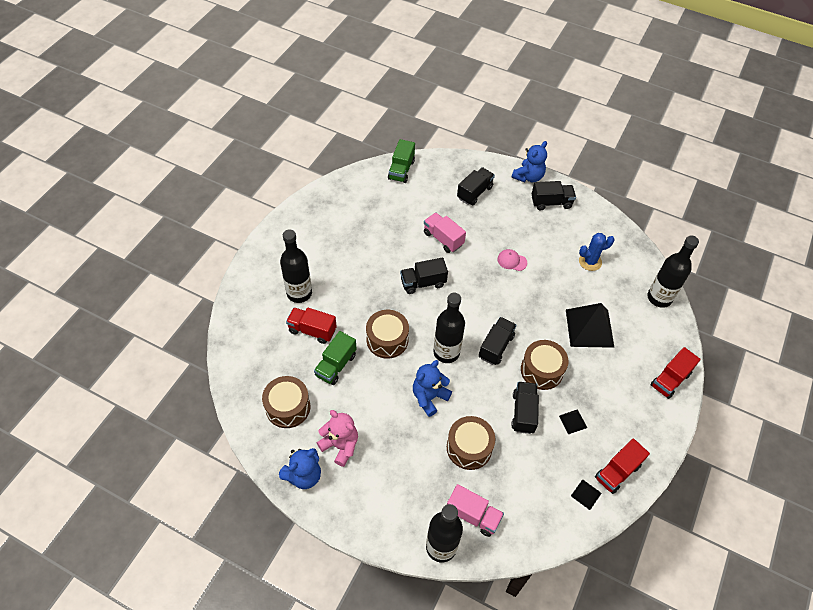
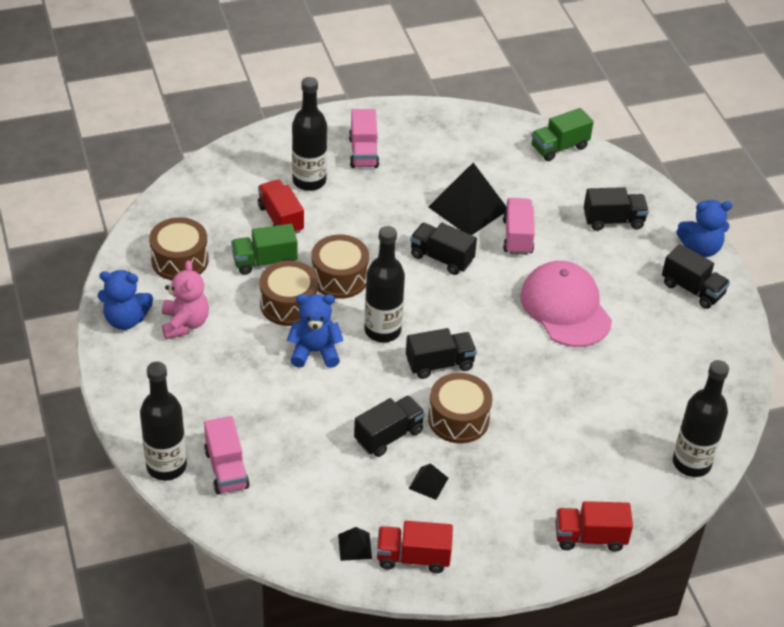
camera: 45 degrees right, 10 degrees down
(307, 251) = (363, 152): none -> pink truck
(469, 448) = (296, 419): brown drum -> brown drum (289, 304)
(512, 261) = (565, 308): pink cap -> pink cap, size x2.39
(589, 328) = (565, 426): black pyramid -> black pyramid (468, 208)
(590, 261) = (657, 372): blue cactus -> none

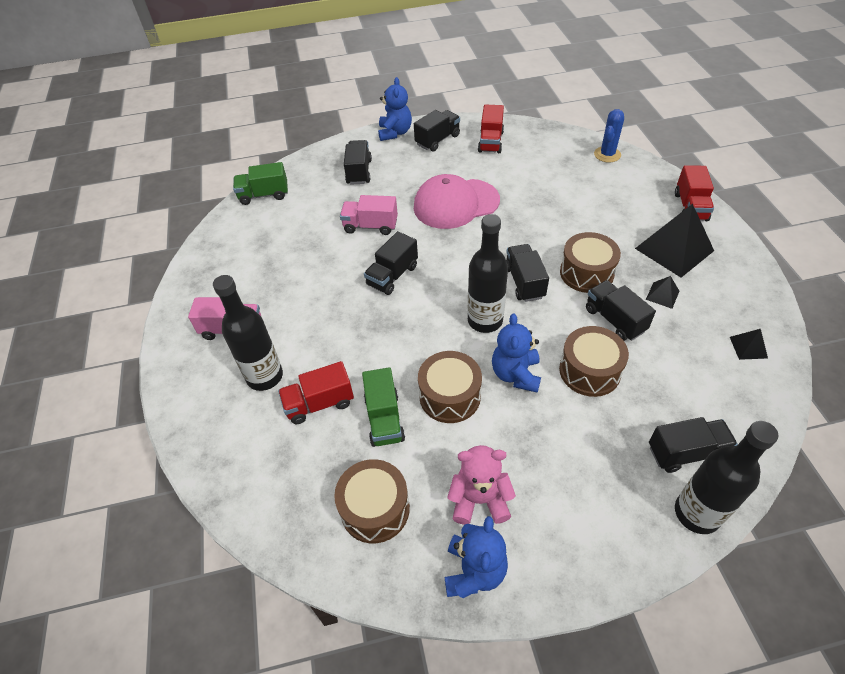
camera: 80 degrees left, 5 degrees up
(226, 469) = (686, 452): pink truck -> black truck
(339, 277) = (413, 352): brown drum -> brown drum (589, 371)
(413, 557) = (746, 308): red truck -> red truck (490, 142)
(468, 208) = (329, 255): black pyramid -> black pyramid (674, 249)
(559, 147) = (264, 195): green truck -> green truck turned 105 degrees clockwise
(691, 463) = (607, 154): black bottle -> blue cactus

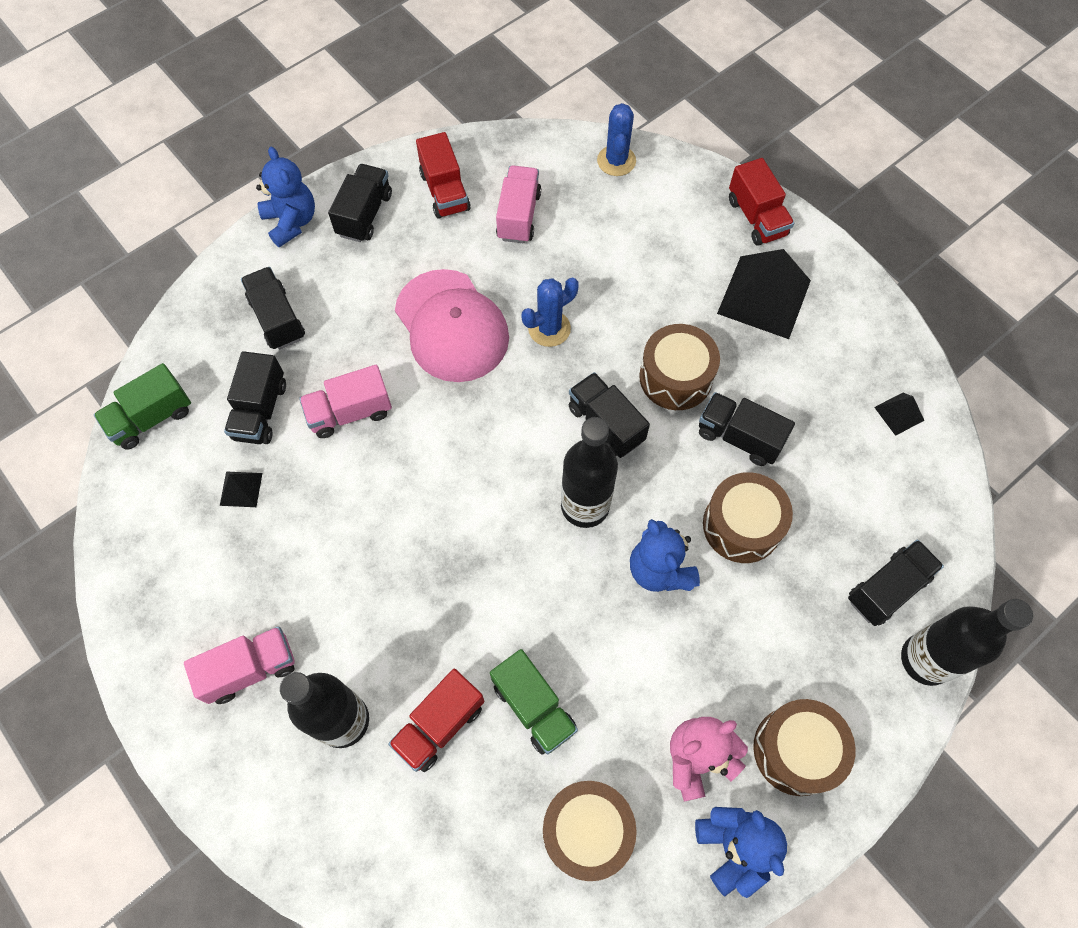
camera: 30 degrees left, 15 degrees up
(392, 276) = (427, 485): black truck -> black truck (260, 411)
(450, 396) = (596, 637): brown drum -> brown drum (796, 750)
(456, 204) = (451, 326): pink cap -> pink cap turned 75 degrees counterclockwise
(516, 223) = (549, 328): none -> blue cactus
(529, 164) = (518, 216): none -> pink truck
(662, 295) = (778, 375): black pyramid -> black pyramid (241, 489)

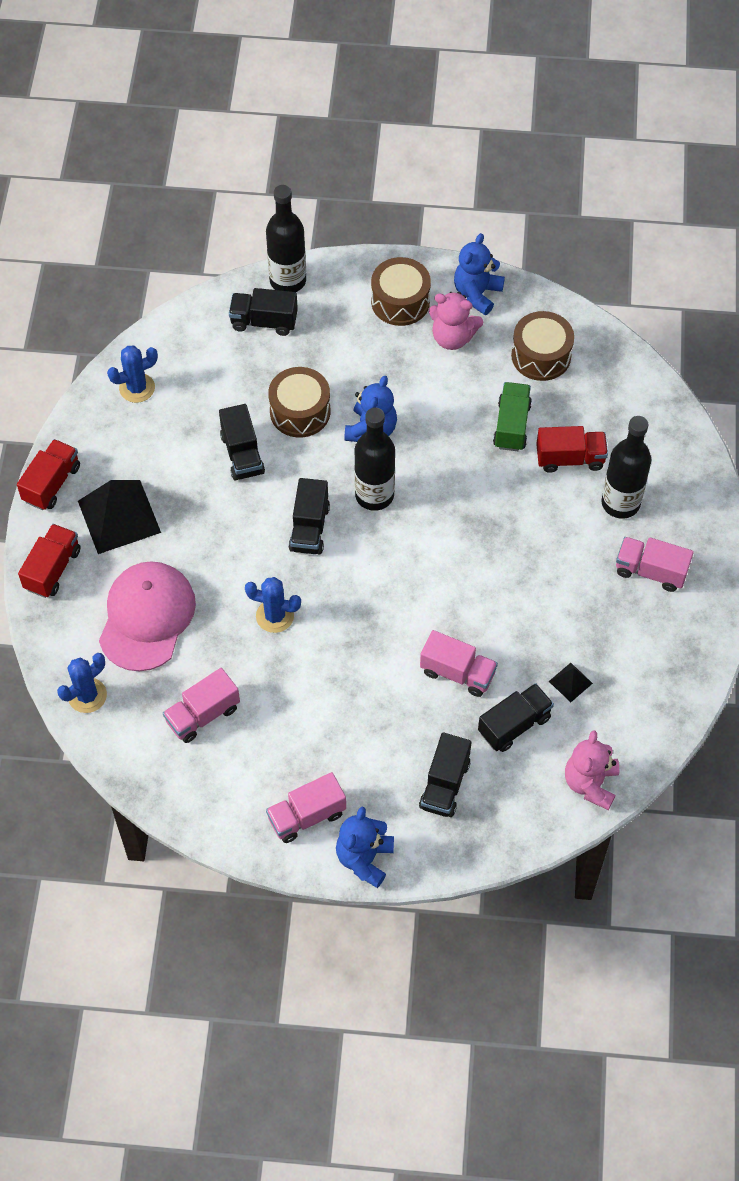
camera: 135 degrees left, 5 degrees down
(151, 418) = (590, 783): green truck -> pink teddy bear
(364, 214) = (306, 816): black truck -> pink truck
(445, 192) = (231, 782): red truck -> red truck (52, 483)
(451, 326) = (334, 674): pink cap -> pink cap (147, 617)
(675, 377) = (235, 518): brown drum -> none
(899, 413) = (137, 388): black pyramid -> blue cactus

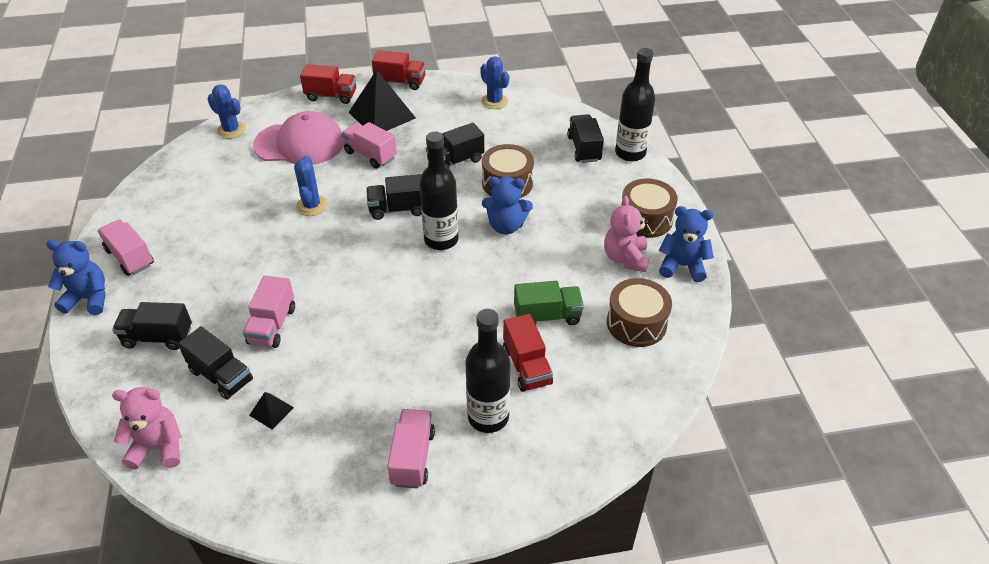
camera: 75 degrees right, 15 degrees down
(203, 715) = (219, 186): pink truck -> pink truck (370, 155)

